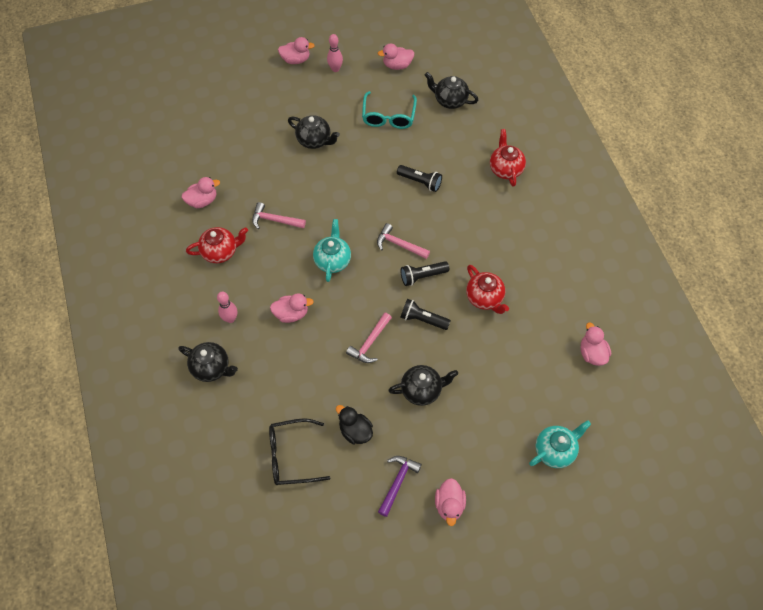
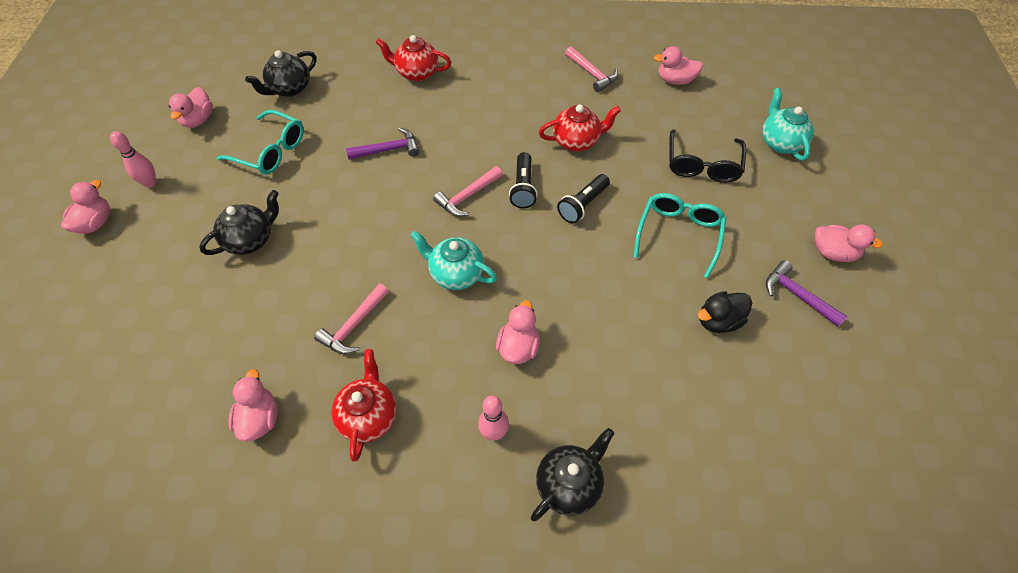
camera: 70 degrees left, 5 degrees down
(291, 456) = (740, 408): black glasses -> black glasses (702, 164)
(370, 342) = (596, 268): pink hammer -> pink hammer (592, 74)
(420, 182) = (388, 150): black flashlight -> purple hammer
(422, 390) = (678, 234): black teapot -> turquoise glasses

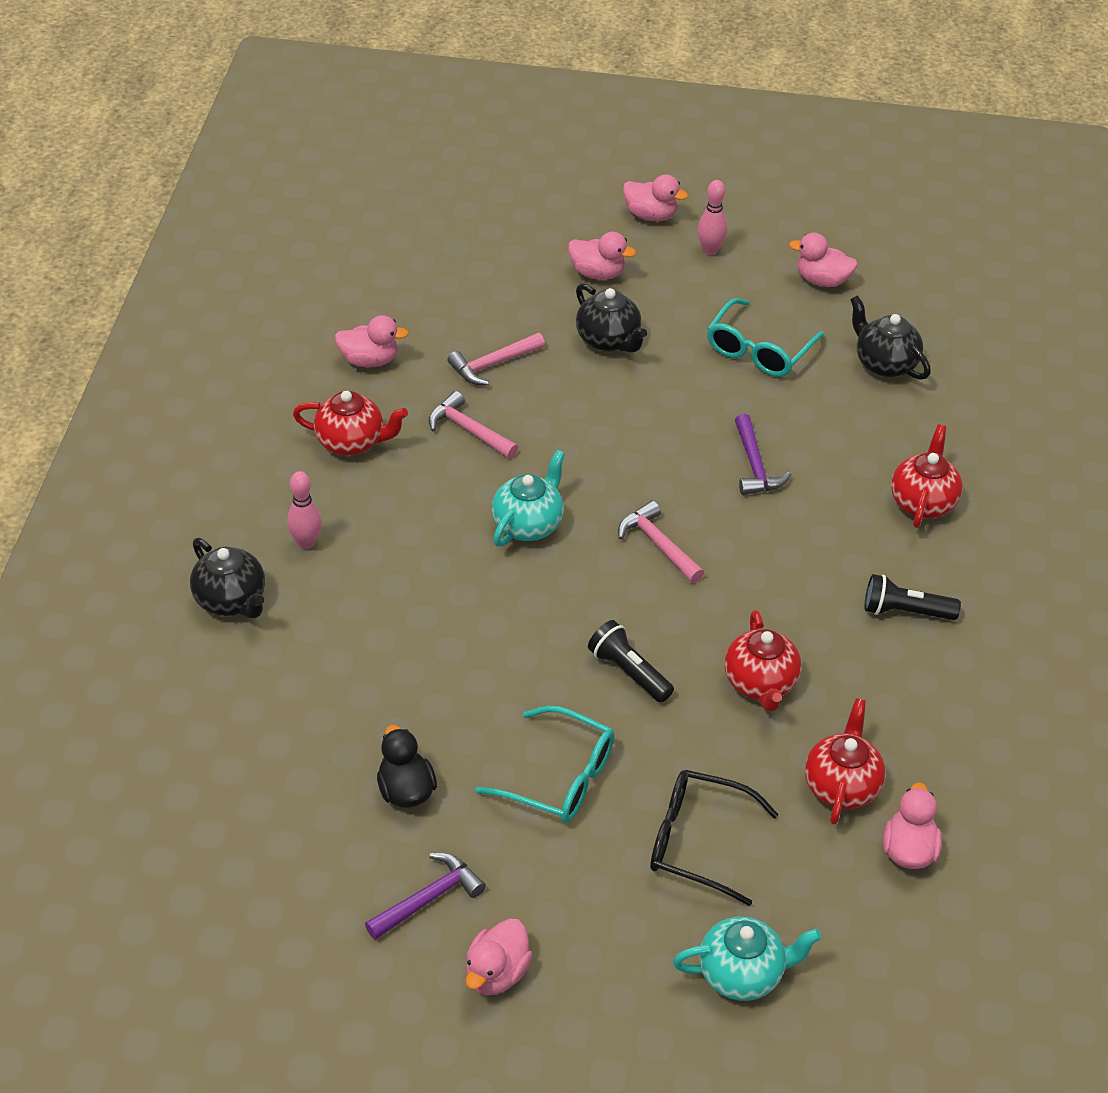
camera: 95 degrees right, 10 degrees down
(518, 347) = (410, 575): pink duck -> pink duck (597, 273)
(523, 188) = (668, 607): black flashlight -> black flashlight (905, 611)
(592, 74) = (925, 729): pink hammer -> pink hammer (493, 364)
(641, 106) = (841, 786): none -> red teapot

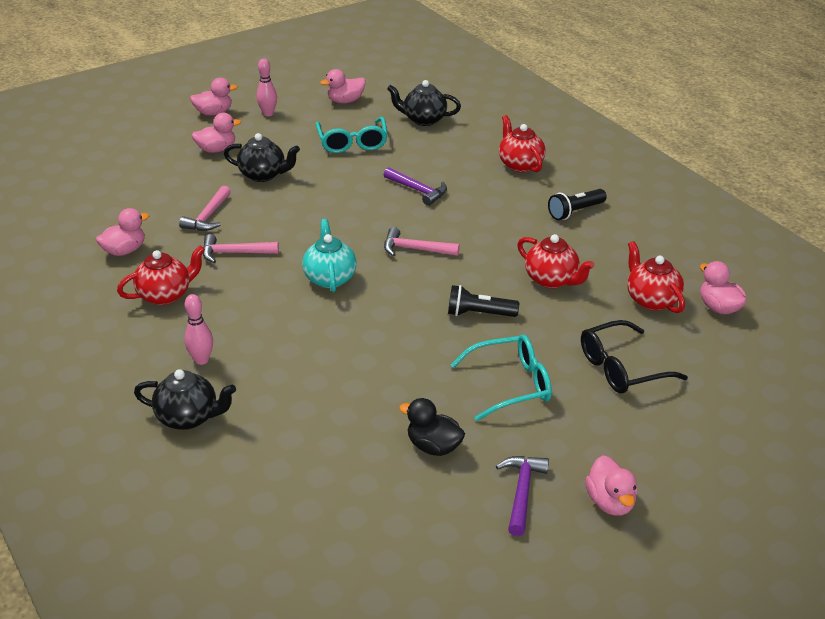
camera: 40 degrees left, 10 degrees down
(742, 973) = (726, 412): turquoise teapot -> none

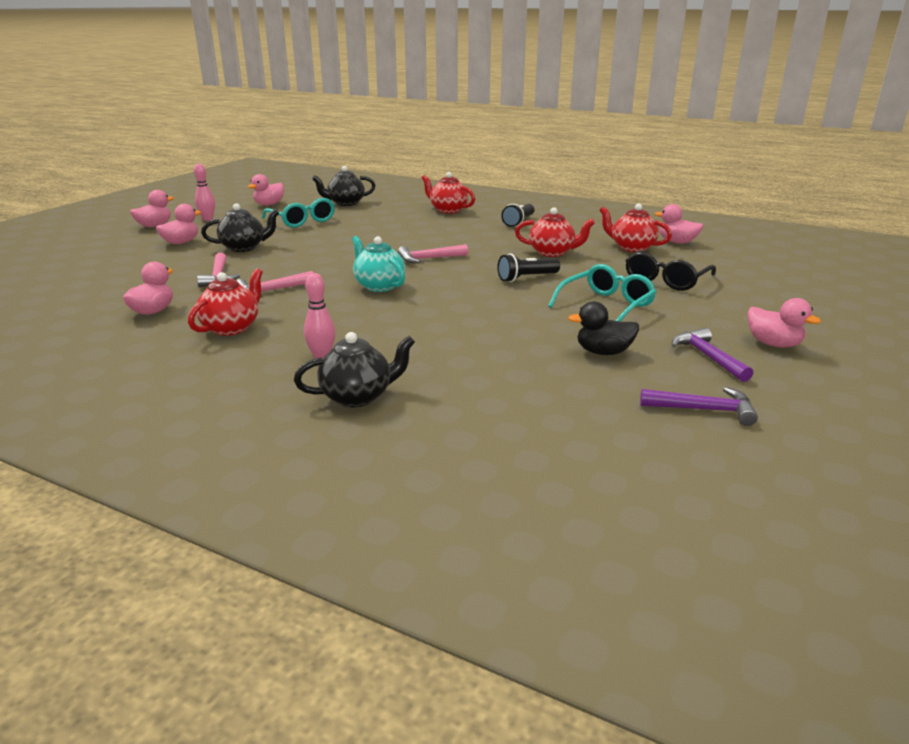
camera: 30 degrees left, 10 degrees down
(418, 190) = (389, 233): purple hammer -> purple hammer (703, 410)

